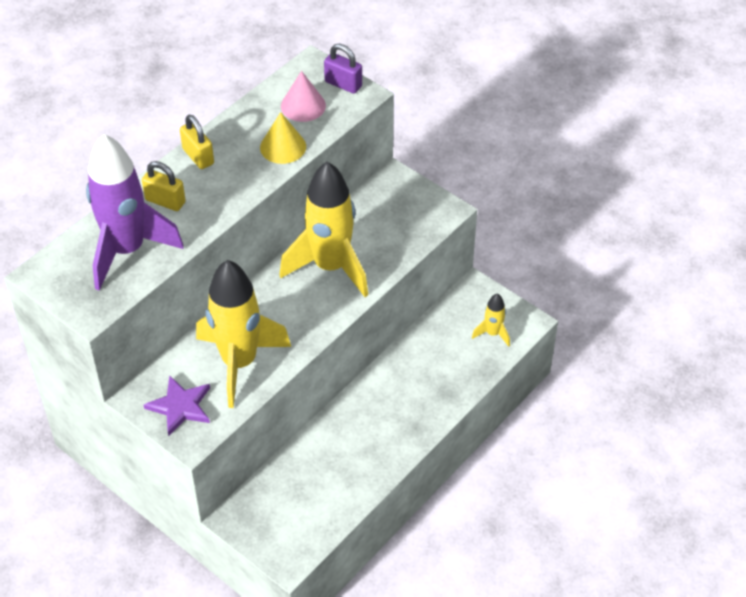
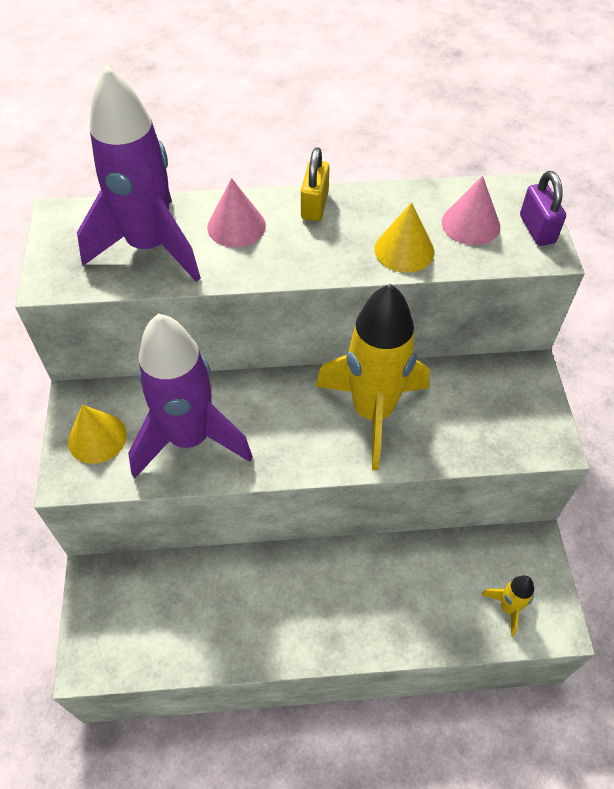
camera: 45 degrees right, 5 degrees up
(165, 201) = (236, 226): yellow padlock -> pink cone
(180, 406) = (97, 437): purple star -> yellow cone
(239, 362) = (190, 438): yellow rocket -> purple rocket

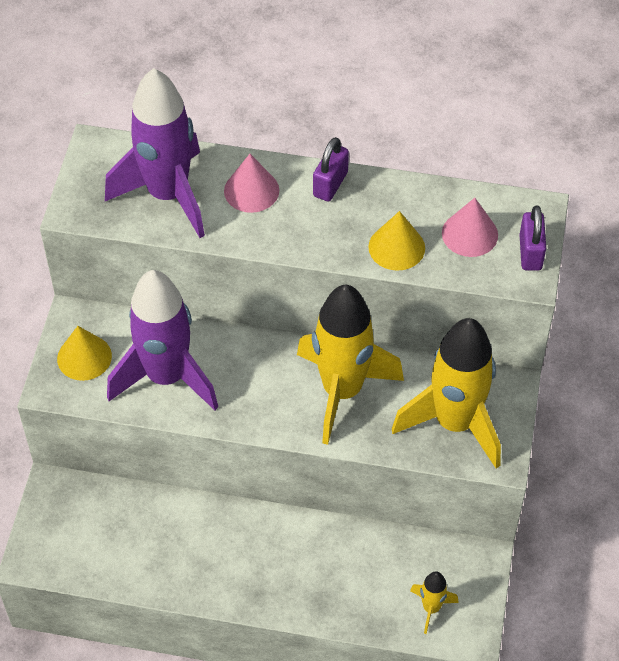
camera: 15 degrees right, 0 degrees up
(314, 206) = (330, 184): yellow padlock -> purple padlock
(494, 418) = (455, 423): none -> yellow rocket

